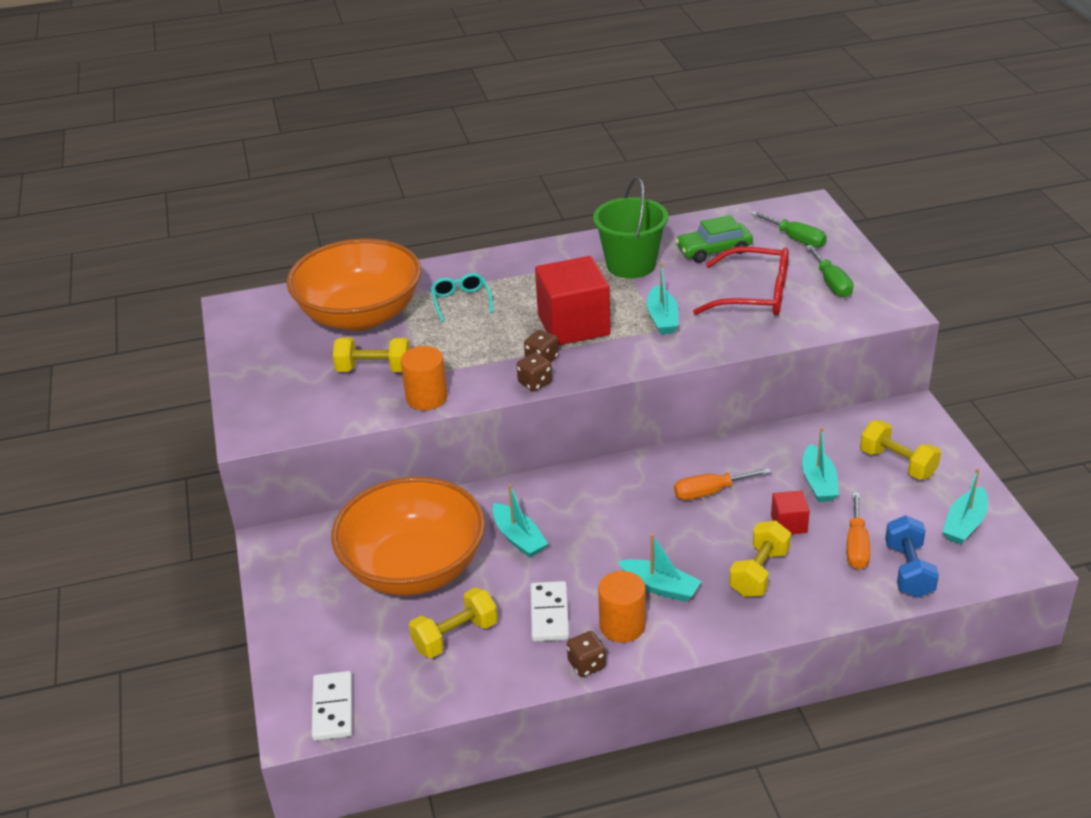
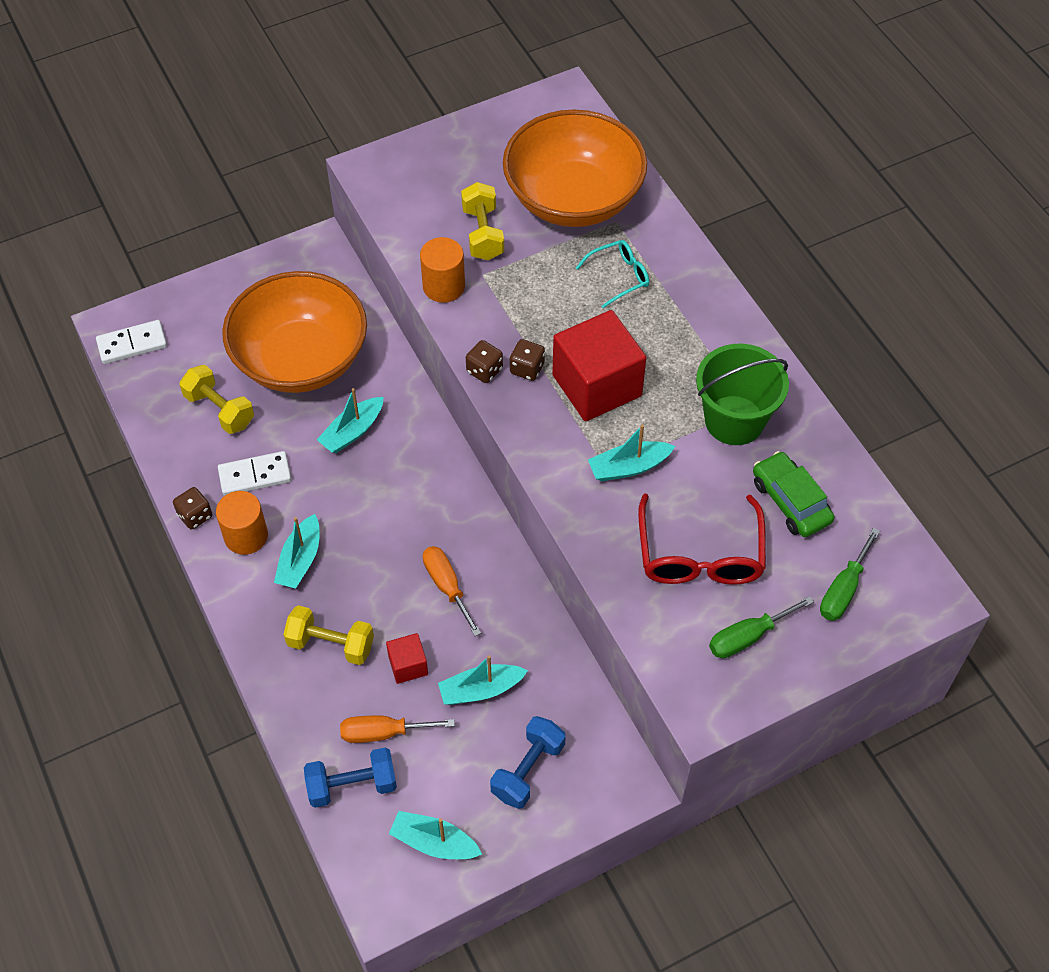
camera: 75 degrees right, 20 degrees up
(897, 463) = (528, 770): yellow dumbbell -> blue dumbbell

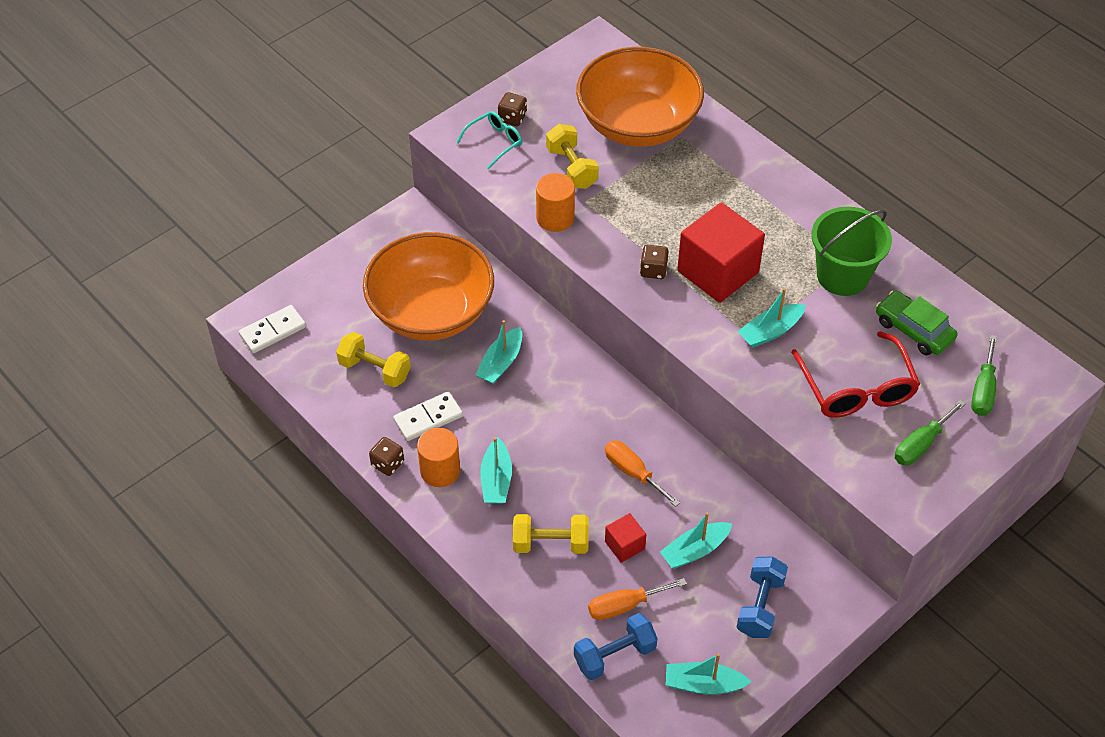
camera: 15 degrees left, 5 degrees down
(484, 370) = (617, 279): brown dice -> brown dice (512, 118)
(619, 276) = (701, 180): turquoise glasses -> turquoise glasses (494, 142)

